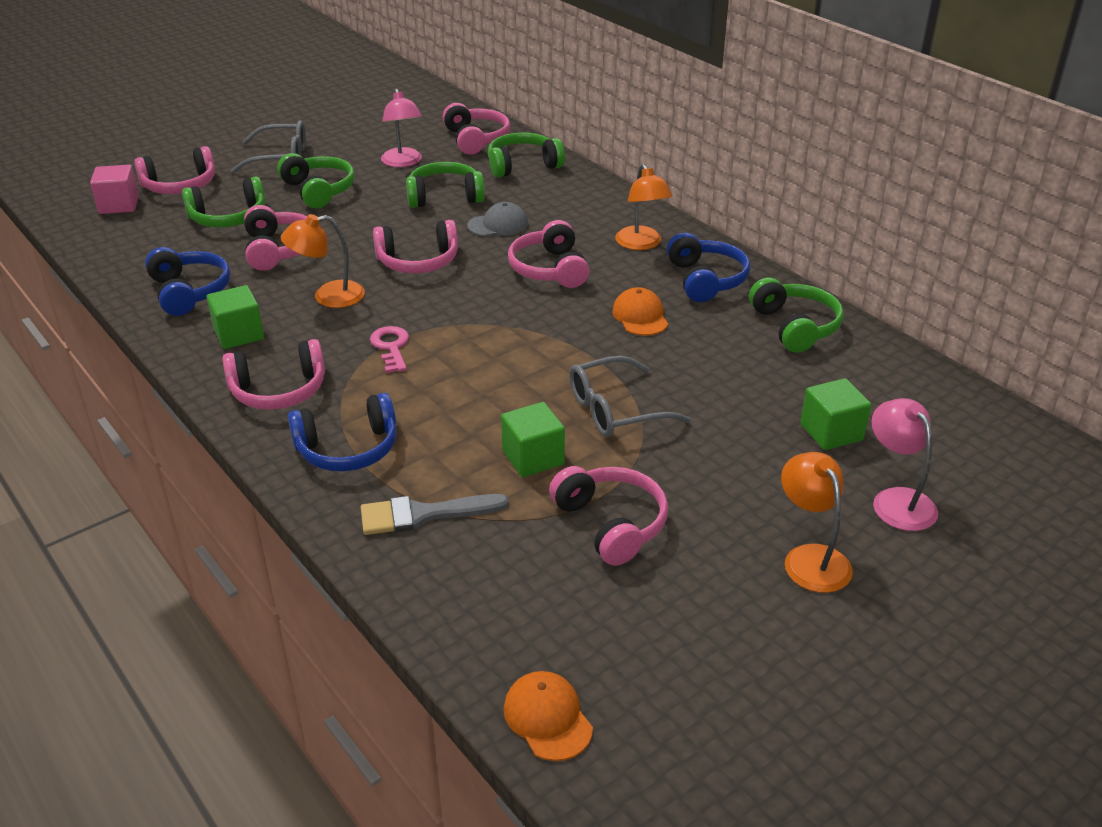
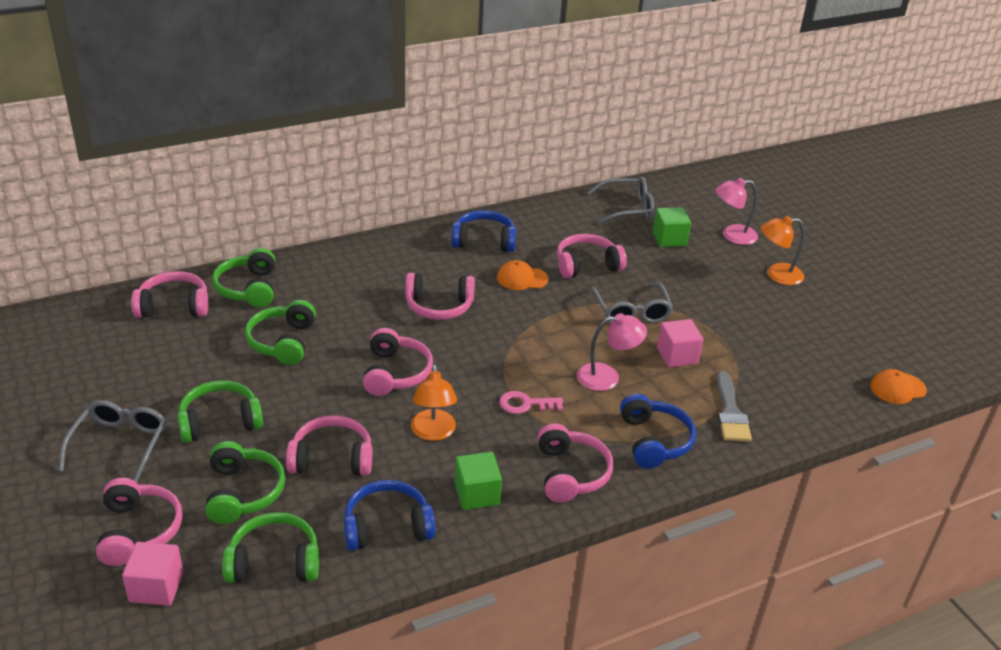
camera: 80 degrees left, 0 degrees up
(403, 162) = (193, 358): pink lamp -> pink lamp (607, 377)
(498, 225) = (353, 320): grey cap -> none
(533, 457) = (677, 355): green cube -> pink cube
(611, 524) = (745, 336): pink headphones -> pink headphones (586, 265)
(641, 244) = (420, 256): orange lamp -> none
(795, 326) = (555, 222): green headphones -> green headphones (274, 561)
(886, 385) = (627, 208): none -> grey glasses

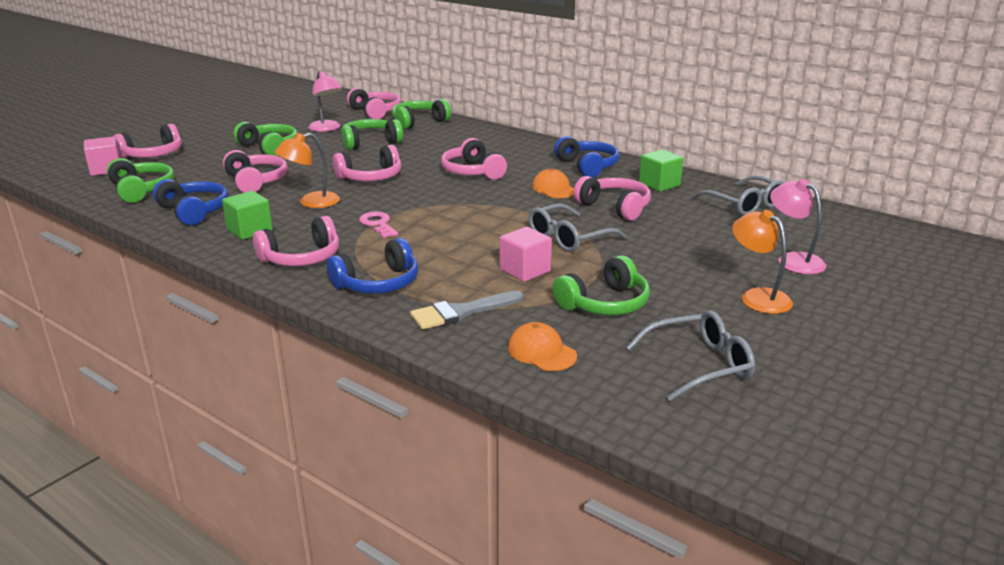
camera: 65 degrees right, 10 degrees down
(120, 444) = (228, 133): grey glasses -> grey glasses (699, 365)
(243, 492) = (204, 168): green headphones -> green headphones (604, 303)
(607, 377) = (452, 247): pink lamp -> pink lamp (327, 129)
(669, 239) = (725, 232): green cube -> green cube (659, 184)
(897, 388) = (631, 412): orange cap -> orange cap (541, 352)

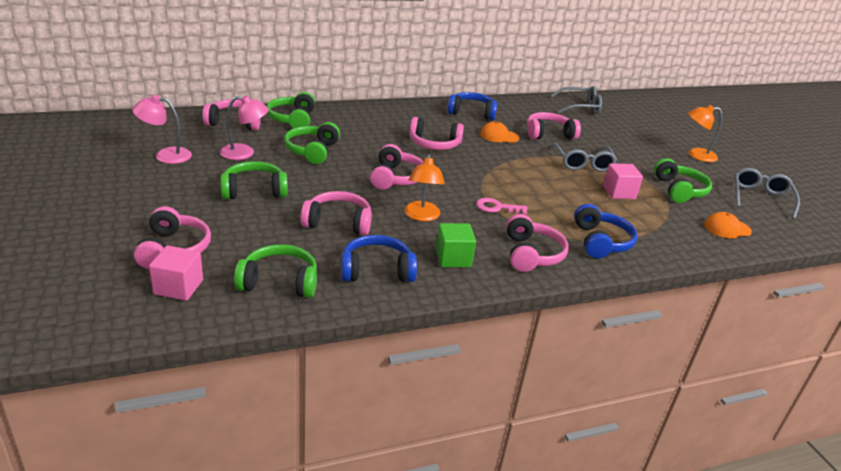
camera: 60 degrees left, 5 degrees up
(461, 312) = (663, 231): grey brush -> none
(659, 184) = (526, 110): green cube -> none
(793, 260) = (660, 130): pink lamp -> pink lamp (166, 155)

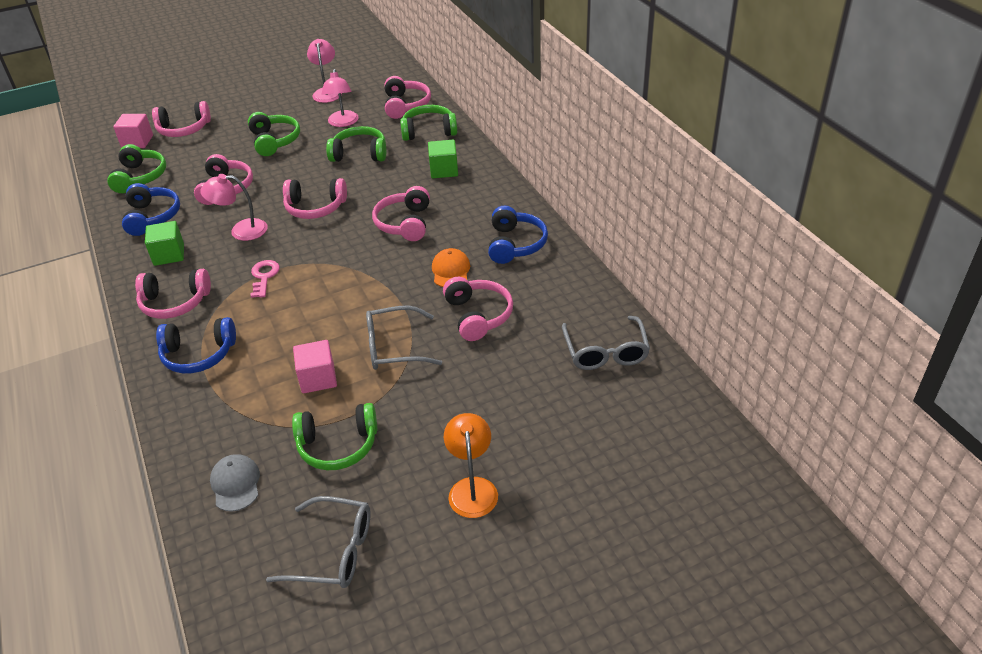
camera: 90 degrees right, 10 degrees up
(362, 122) = (444, 170): none -> green cube
(421, 216) = (241, 230): orange lamp -> pink lamp
(727, 228) = (235, 484): orange cap -> grey cap

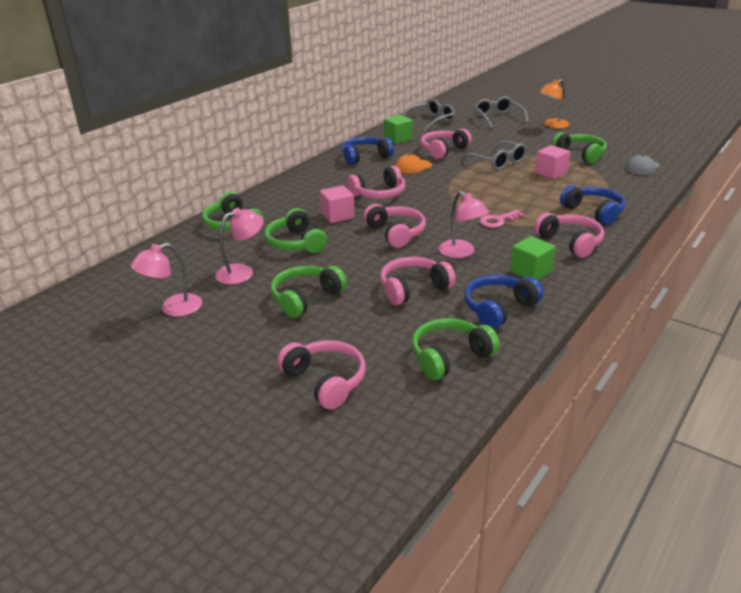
camera: 120 degrees left, 10 degrees down
(137, 141) = (383, 407): pink cube -> pink cube (337, 216)
(334, 551) = (628, 138): grey glasses -> grey glasses (497, 118)
(405, 105) = (186, 250): pink headphones -> none
(444, 170) = (294, 200): green cube -> green cube (398, 139)

